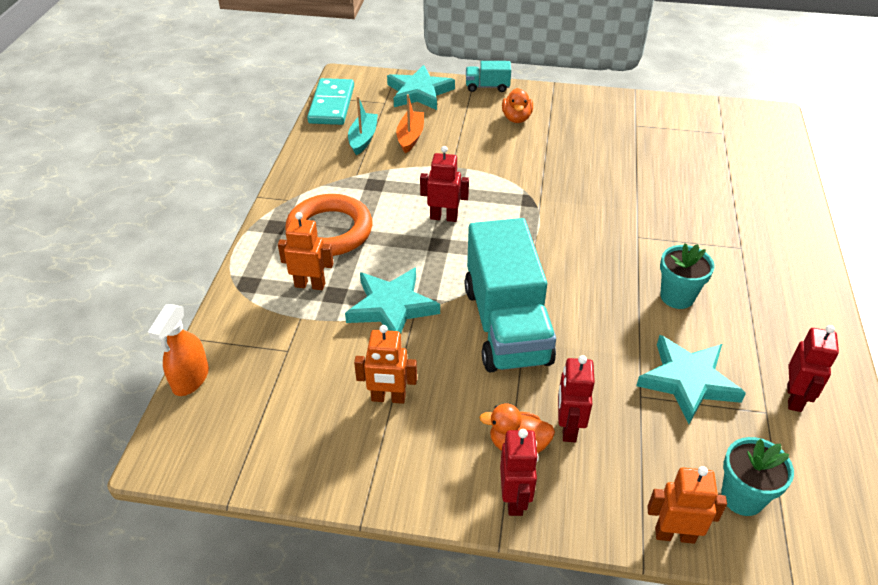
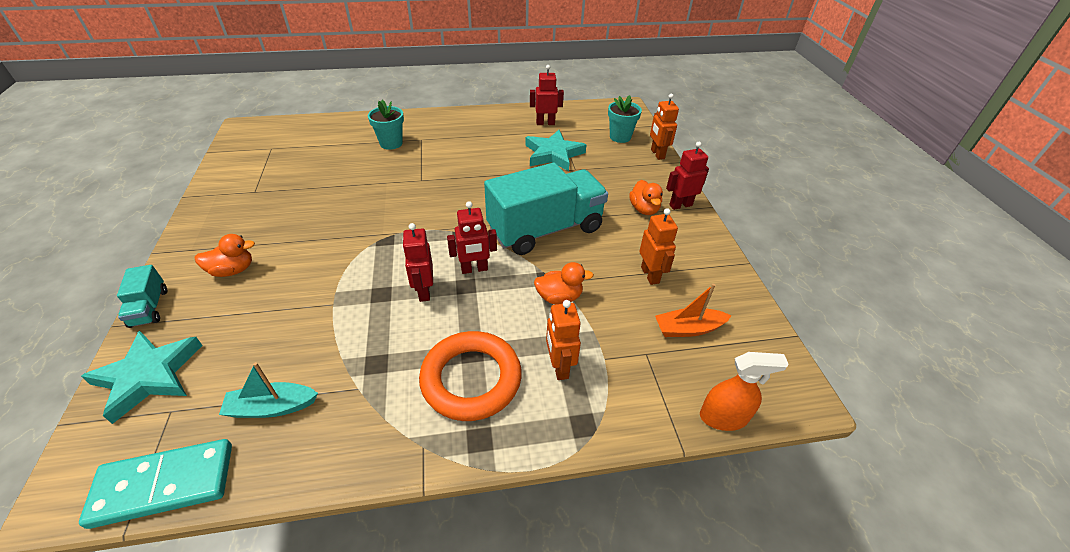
camera: 110 degrees left, 0 degrees up
(392, 307) = (559, 297): turquoise star -> orange duck
(410, 137) = (269, 356): orange boat -> orange boat (688, 329)
(568, 427) = (617, 192): red robot -> red robot (474, 269)
(677, 297) = (481, 161): turquoise flower pot -> turquoise flower pot (391, 143)

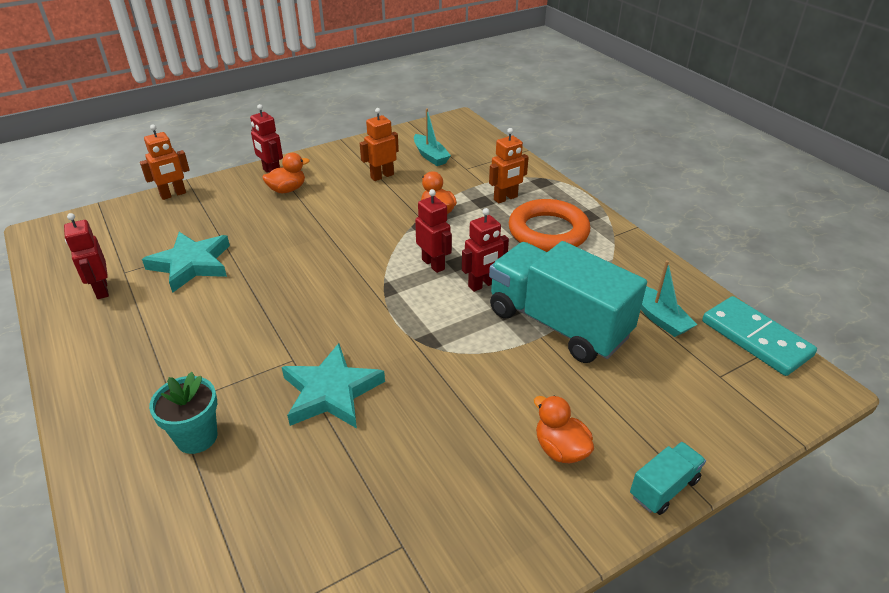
camera: 110 degrees left, 5 degrees down
(148, 376) = (715, 417): turquoise star -> turquoise star (331, 392)
(545, 229) = (349, 238): turquoise truck -> turquoise truck (558, 324)
(620, 137) = (135, 223): turquoise flower pot -> none
(688, 329) = (430, 156): orange boat -> turquoise boat
(723, 417) = (494, 140): orange spray bottle -> none

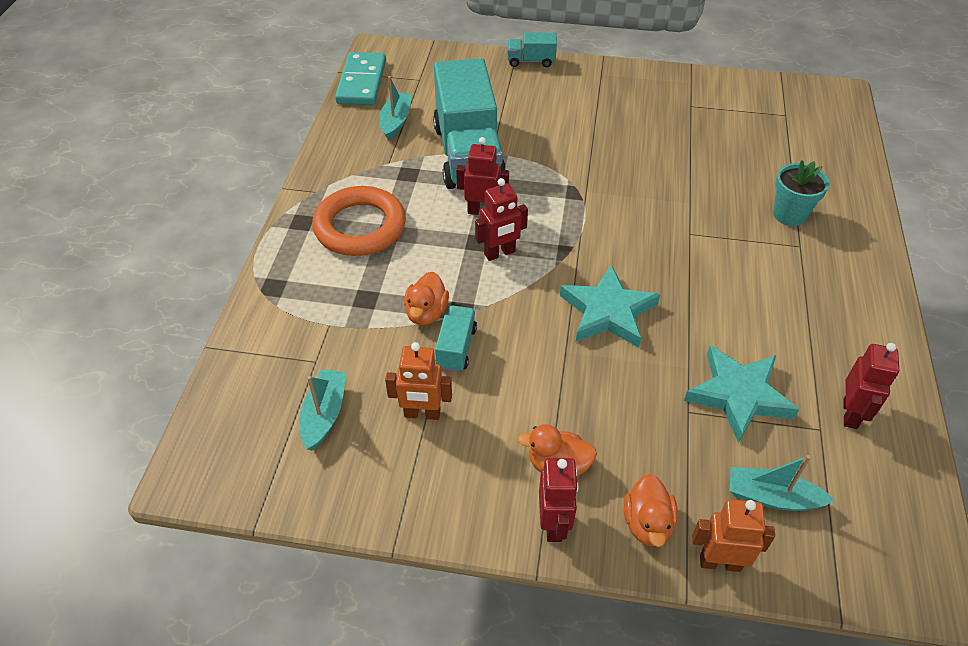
camera: 140 degrees left, 10 degrees up
(150, 228) = (772, 497): none -> turquoise boat
(331, 392) = (676, 195): turquoise star -> turquoise star (608, 312)
(397, 206) = (456, 348): none -> turquoise truck
(433, 264) = (500, 253): red robot -> red robot turned 120 degrees counterclockwise
(505, 198) = (339, 288): orange robot -> none
(560, 449) = (562, 98): orange duck -> orange duck (647, 523)

